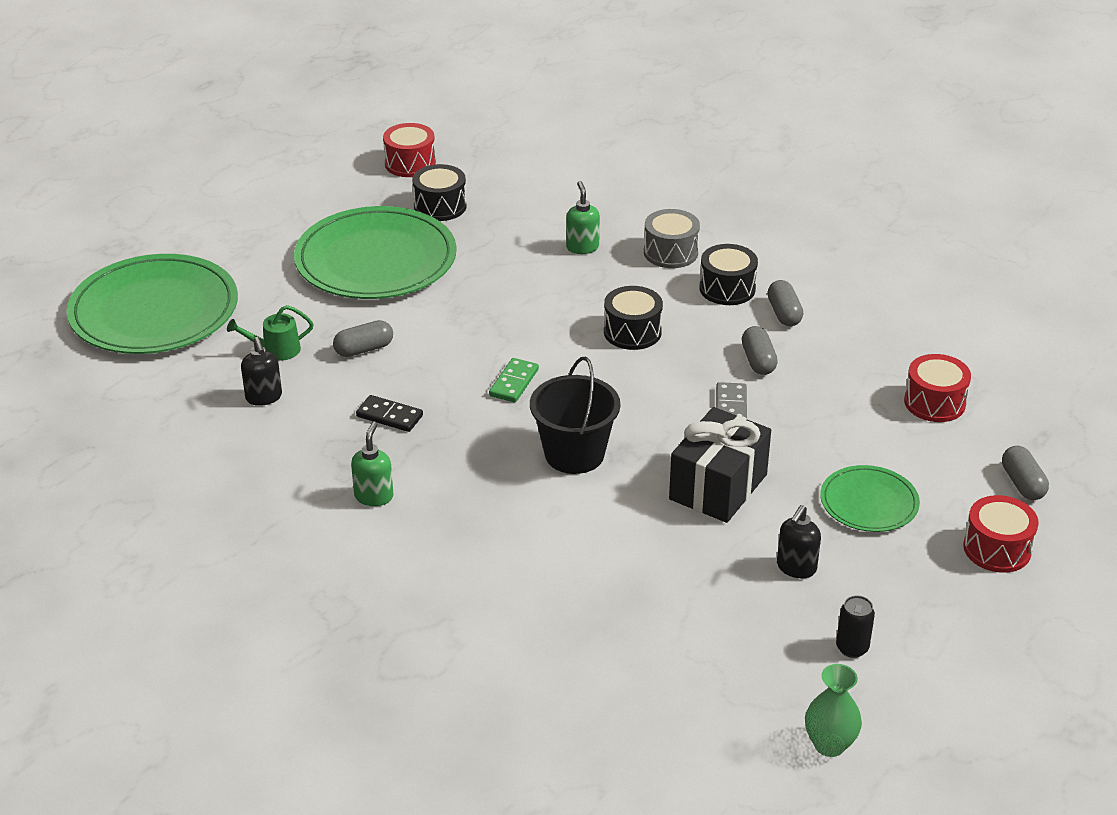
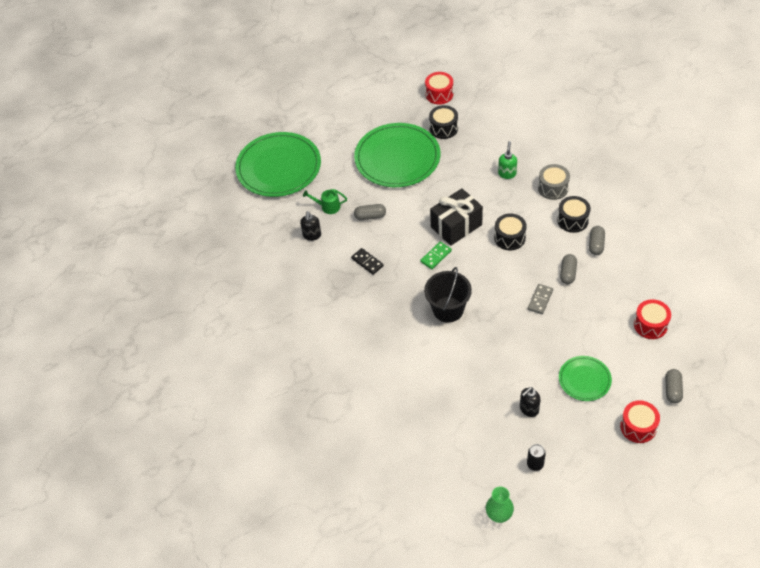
camera: 25 degrees right, 15 degrees up
(374, 496) = (342, 310): green soap dispenser -> none
(718, 487) = (511, 349): black gift -> black gift (456, 226)

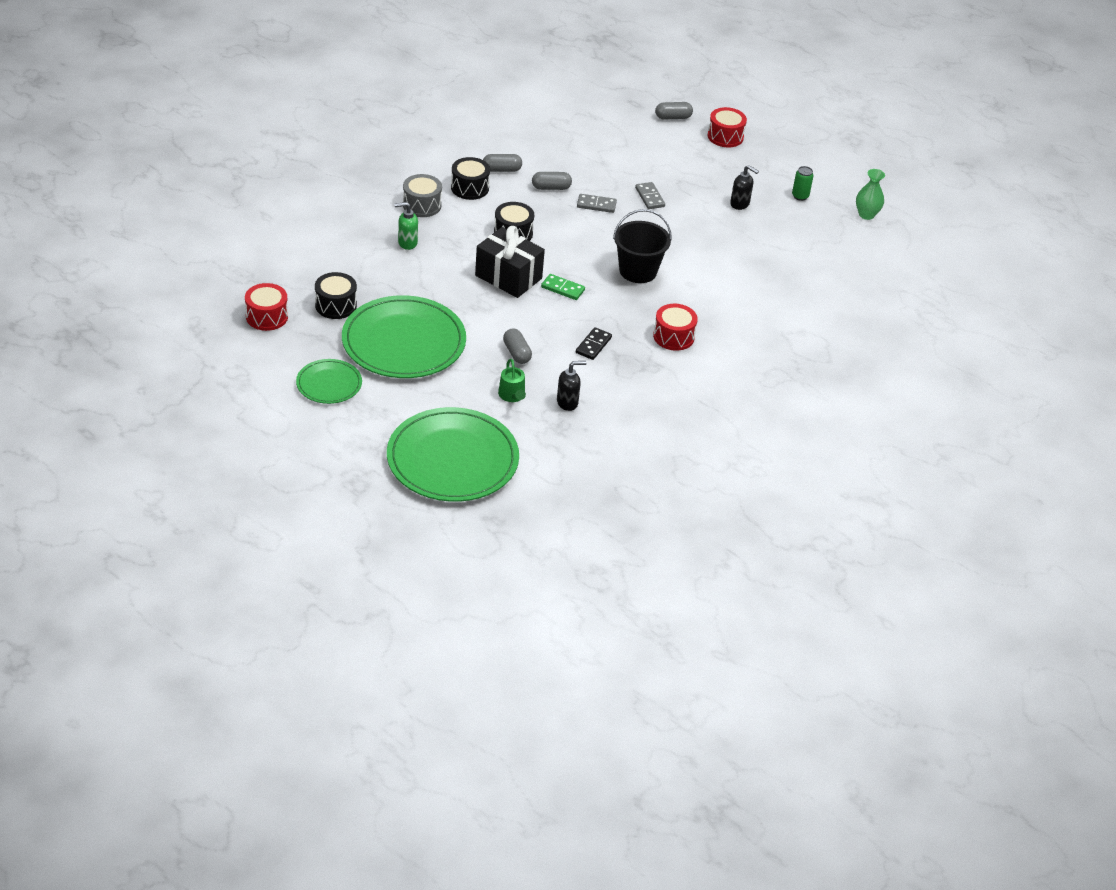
camera: 115 degrees left, 10 degrees down
(535, 464) = (800, 196): black can -> green can
(546, 341) = (649, 197): none -> grey domino
(584, 380) = (687, 170): green plate -> green plate (329, 384)
(650, 325) = (599, 131): red drum -> red drum (673, 336)

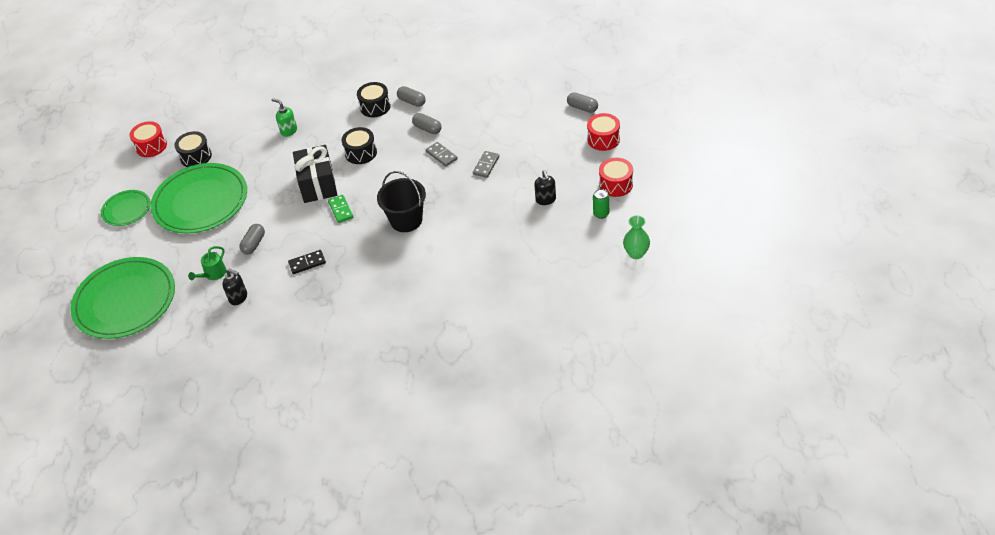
camera: 50 degrees right, 5 degrees up
(422, 205) = (330, 107): grey drum -> none
(673, 336) = (367, 284): red drum -> red drum (616, 184)

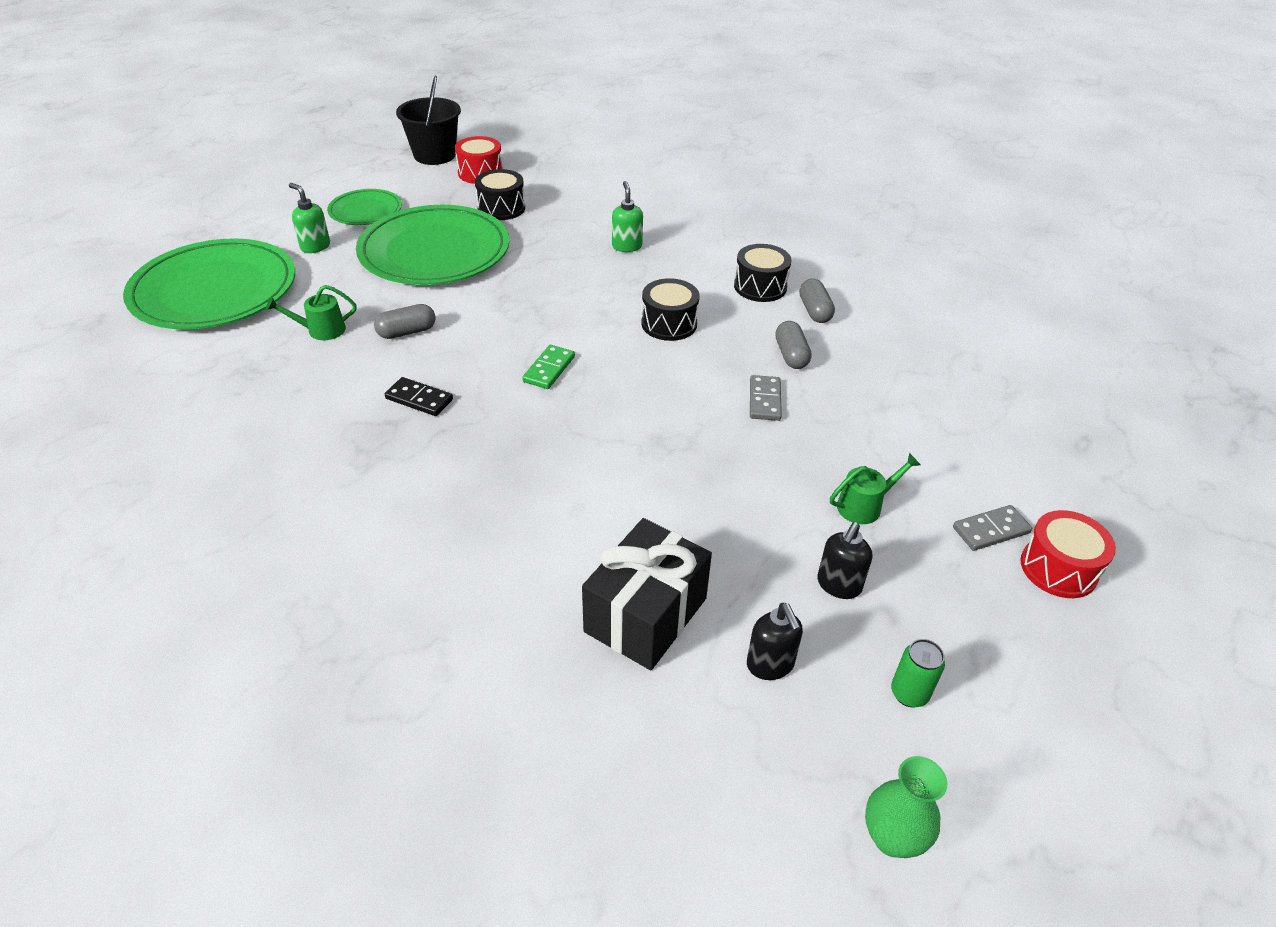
camera: 40 degrees right, 5 degrees down
(135, 245) = (315, 246): none -> green soap dispenser
(238, 298) = (297, 376): black soap dispenser -> black soap dispenser (770, 665)
(318, 184) = (569, 322): black gift -> black gift (645, 615)
(406, 220) = (603, 445): black bucket -> black bucket (434, 155)
(486, 165) = (809, 460): grey domino -> grey domino (990, 530)
(523, 167) = (864, 506): none -> green watering can
(582, 108) = (1072, 492): grey capsule -> none
(616, 184) = (997, 664): red drum -> none

